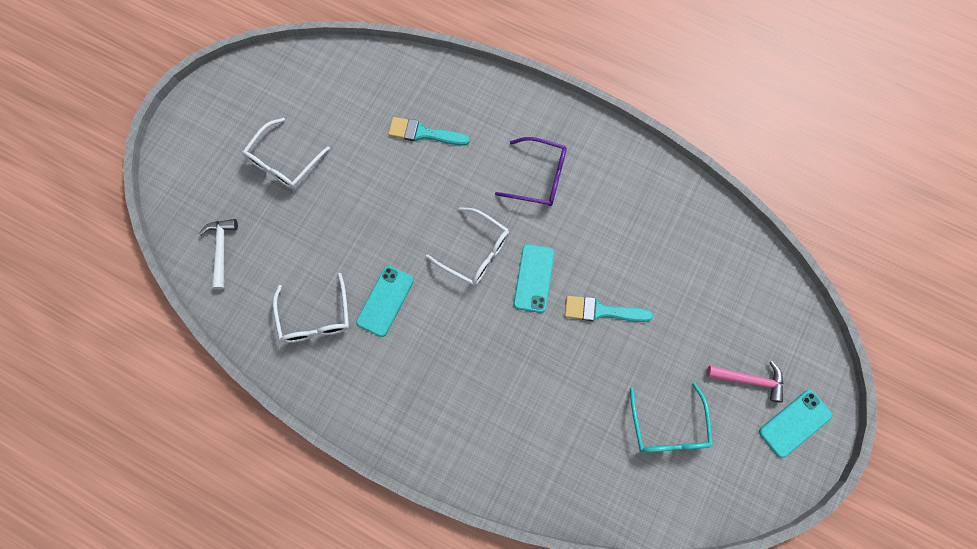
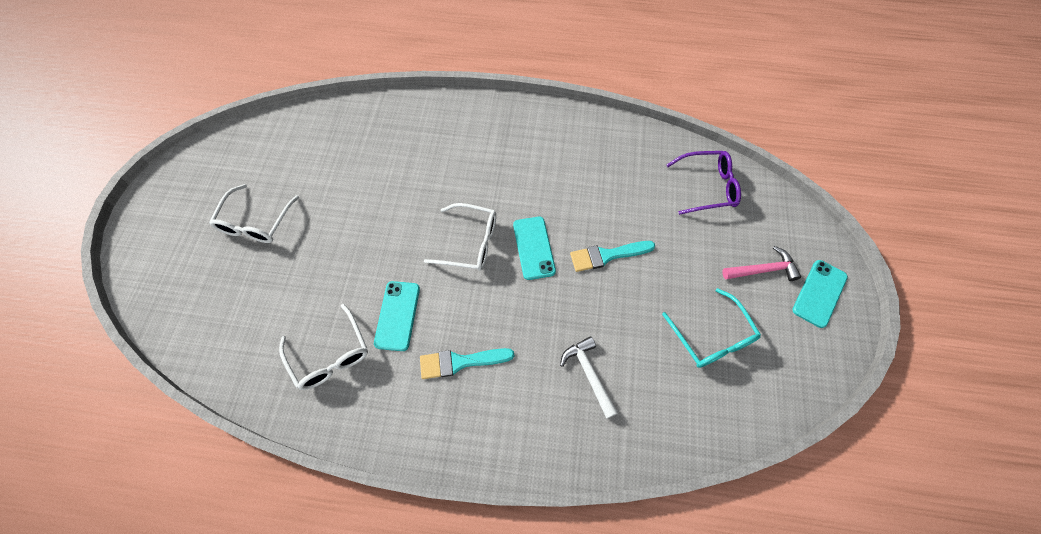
camera: 20 degrees left, 10 degrees down
(221, 250) = (211, 323): white hammer -> white hammer (589, 374)
(423, 133) = (386, 158): turquoise brush -> turquoise brush (460, 362)
(539, 177) = (505, 162): purple glasses -> purple glasses (708, 187)

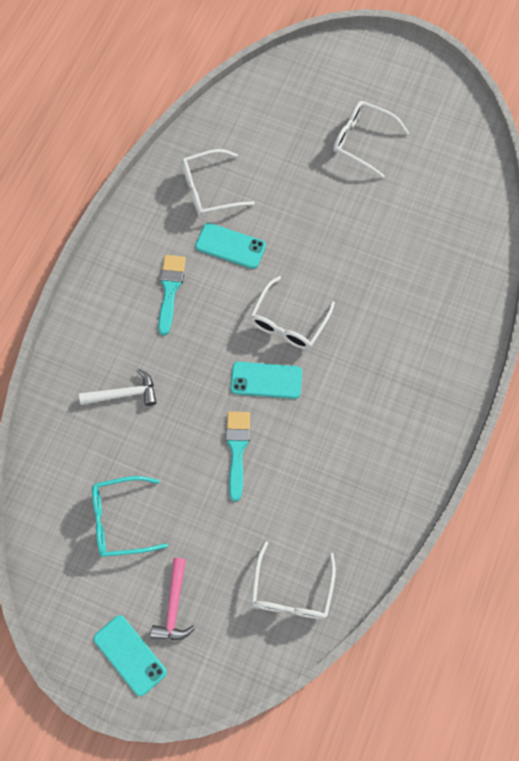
camera: 105 degrees right, 5 degrees up
(708, 187) = (291, 591): purple glasses -> white glasses

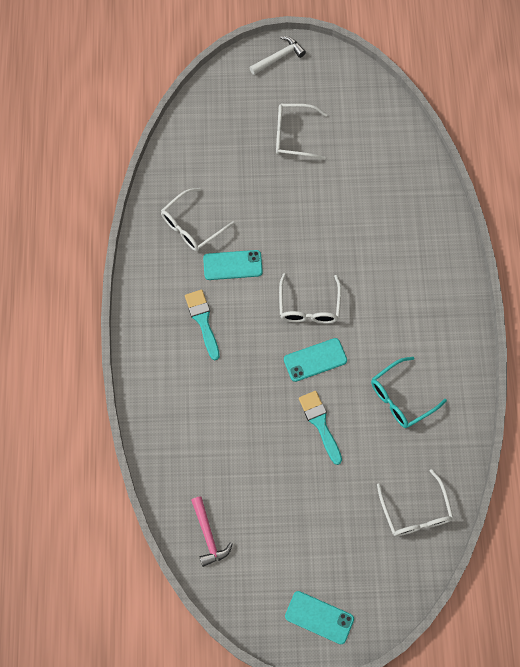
camera: 25 degrees left, 0 degrees up
(120, 520) = (258, 519): turquoise glasses -> turquoise glasses (401, 398)
(124, 394) = (209, 420): white hammer -> white hammer (278, 57)
(174, 606) = (333, 565): pink hammer -> pink hammer (208, 535)

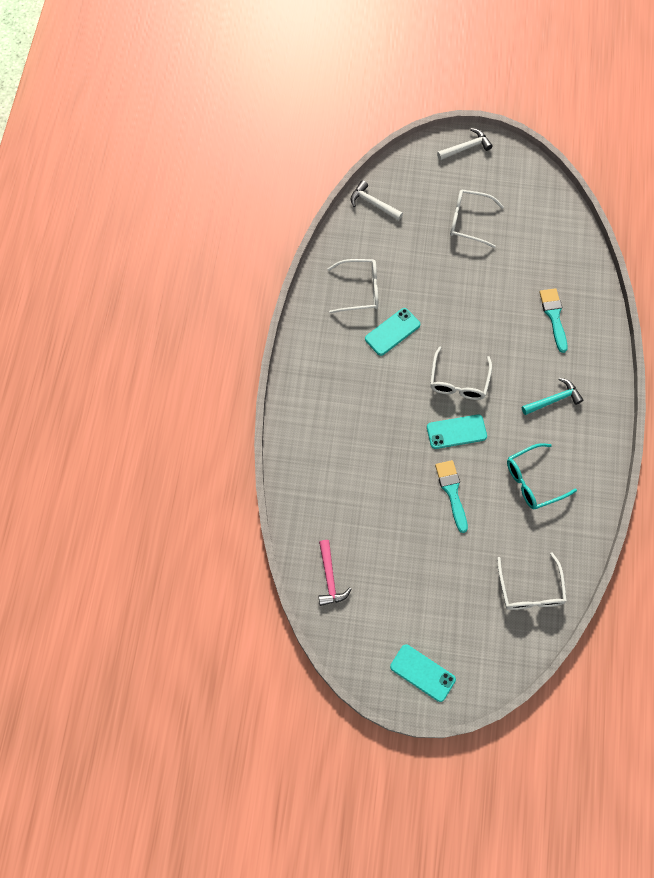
camera: 10 degrees right, 0 degrees up
(191, 132) = (373, 203): none -> white hammer
(192, 226) = (360, 290): white glasses -> white glasses turned 150 degrees counterclockwise
(203, 321) = (356, 378): turquoise brush -> turquoise brush (554, 316)
(232, 265) = (392, 332): turquoise phone -> turquoise phone turned 45 degrees counterclockwise
(409, 309) = (553, 399): none -> turquoise hammer

